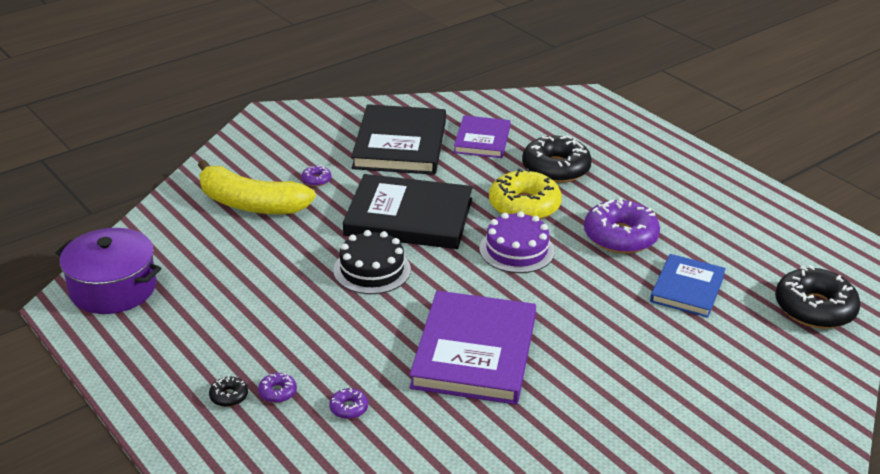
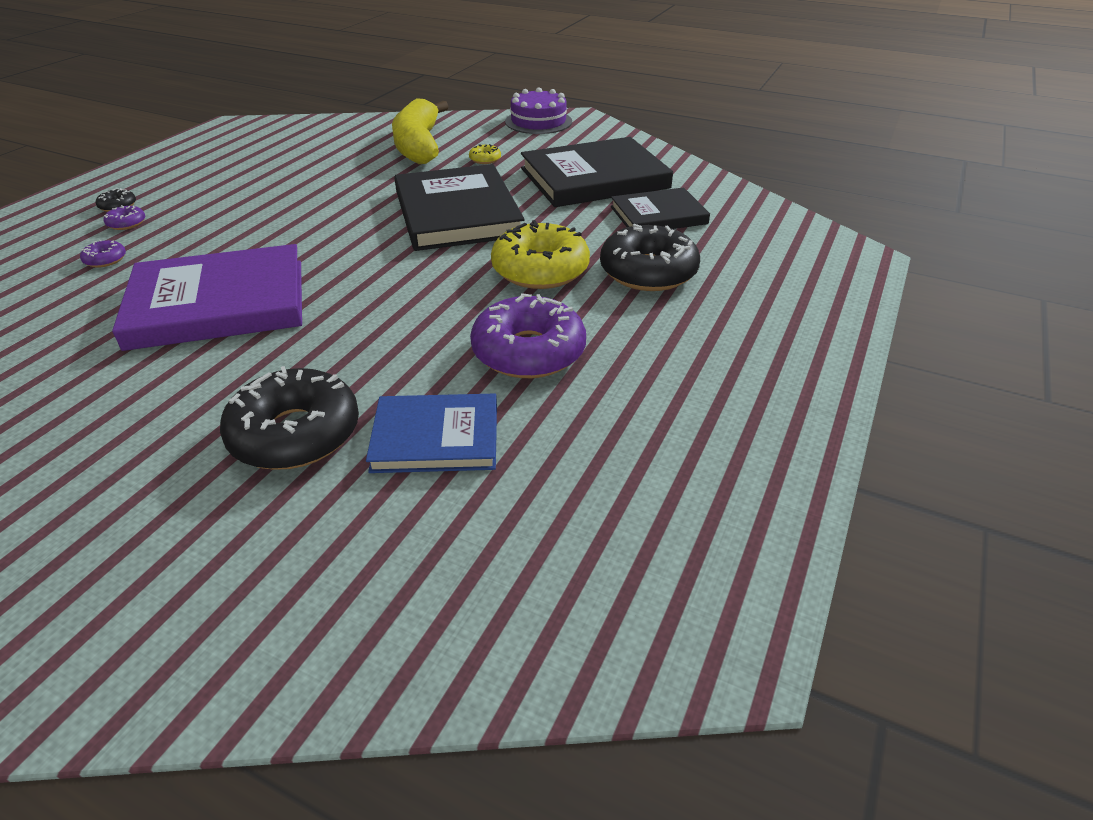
camera: 65 degrees right, 5 degrees up
(113, 288) = (258, 133): purple pot -> none
(316, 180) = (485, 159): purple donut -> yellow donut
(372, 270) = (345, 218): black cake -> none
(482, 140) = (658, 215): purple book -> black book
(516, 250) = (439, 285): purple cake -> purple cake (538, 121)
(814, 308) = (461, 607): black donut -> black donut (295, 434)

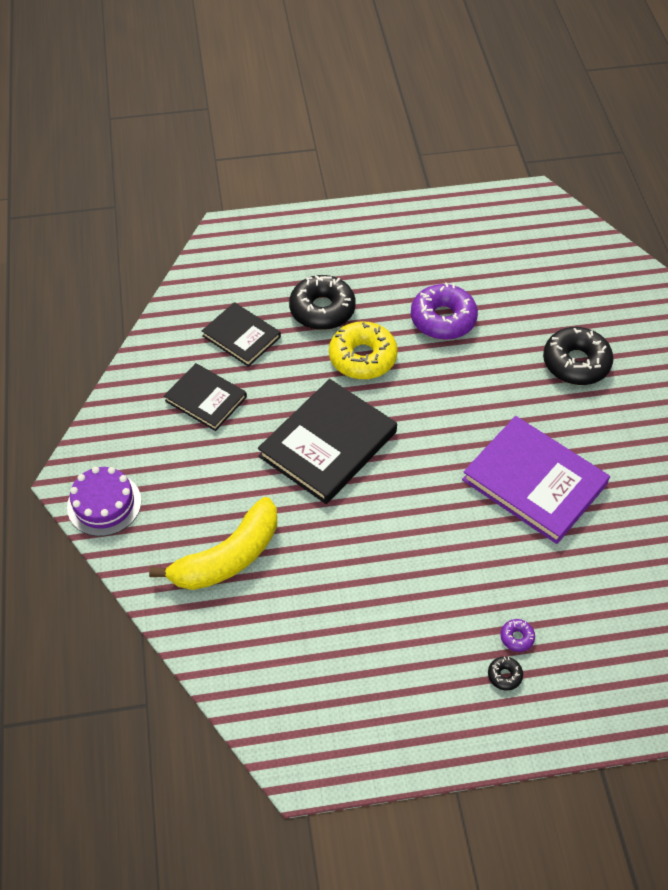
camera: 125 degrees left, 15 degrees up
(105, 260) = (560, 594): purple donut -> none
(436, 437) = (529, 315): blue book -> none
(485, 159) = (222, 488): yellow donut -> none
(594, 178) = (206, 399): black book -> black book, size x0.60

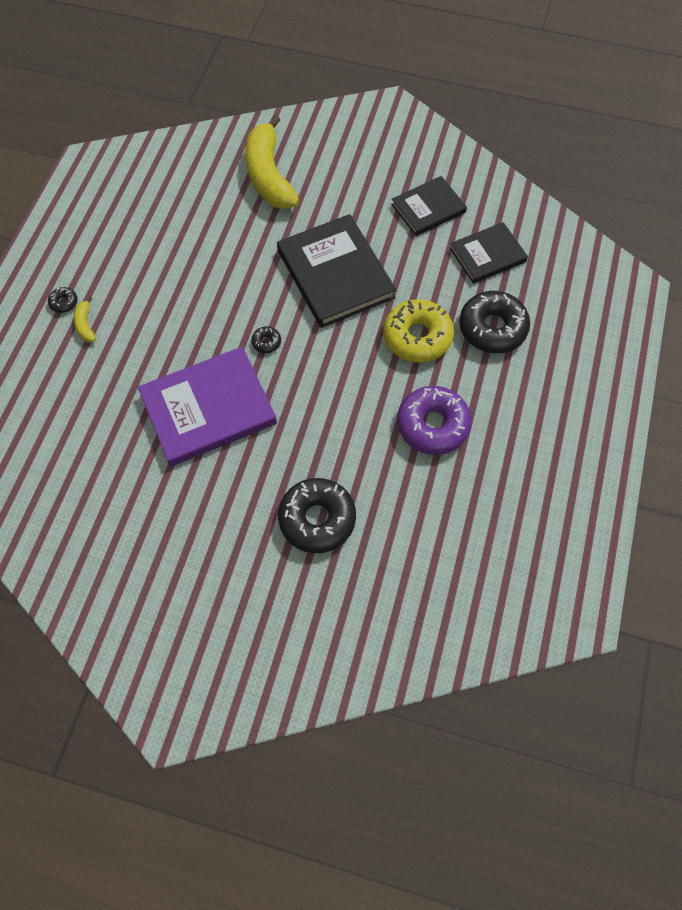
camera: 115 degrees right, 10 degrees up
(104, 504) = (359, 120): purple cake -> none
(437, 467) = (266, 342): none -> black donut
(517, 637) = (85, 325): purple donut -> yellow banana

